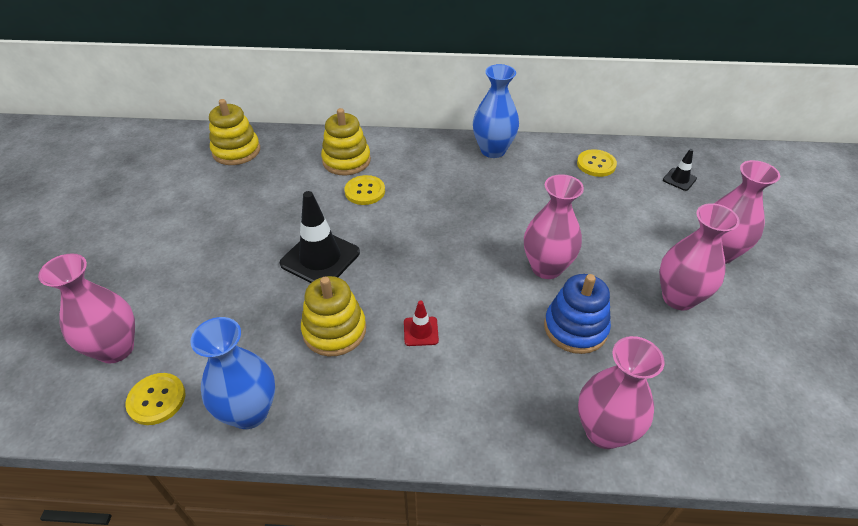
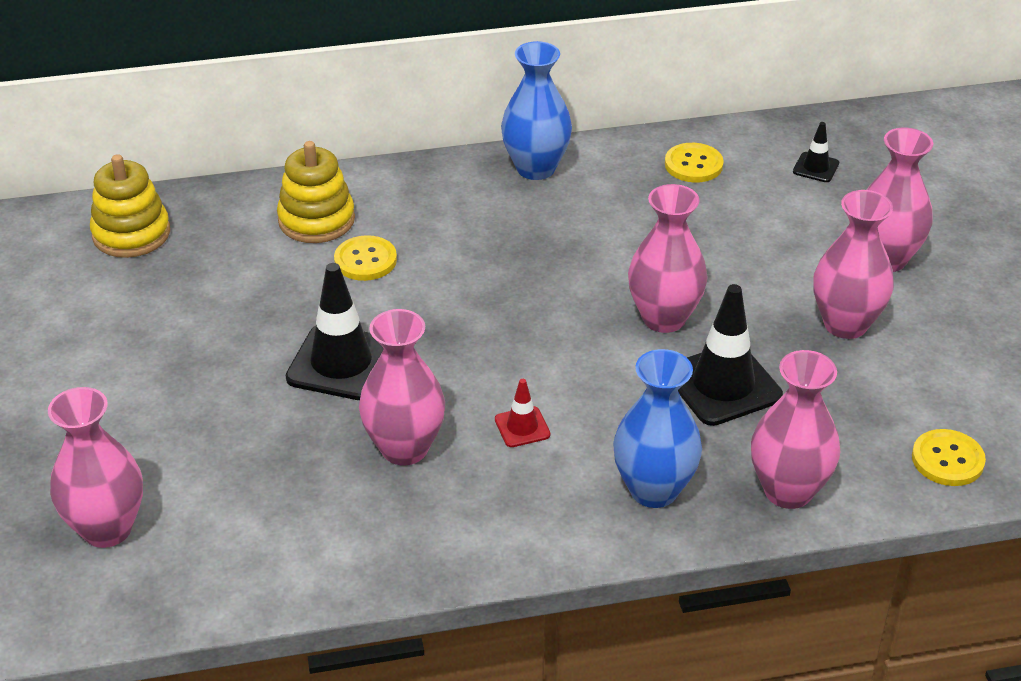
camera: 15 degrees left, 5 degrees down
(156, 400) = (202, 573): yellow button -> yellow button (947, 460)
(249, 412) = (336, 561): blue vase -> blue vase (653, 490)
(334, 330) = (404, 448): yellow stacking toy -> pink vase
(575, 328) = (723, 385): blue stacking toy -> black traffic cone

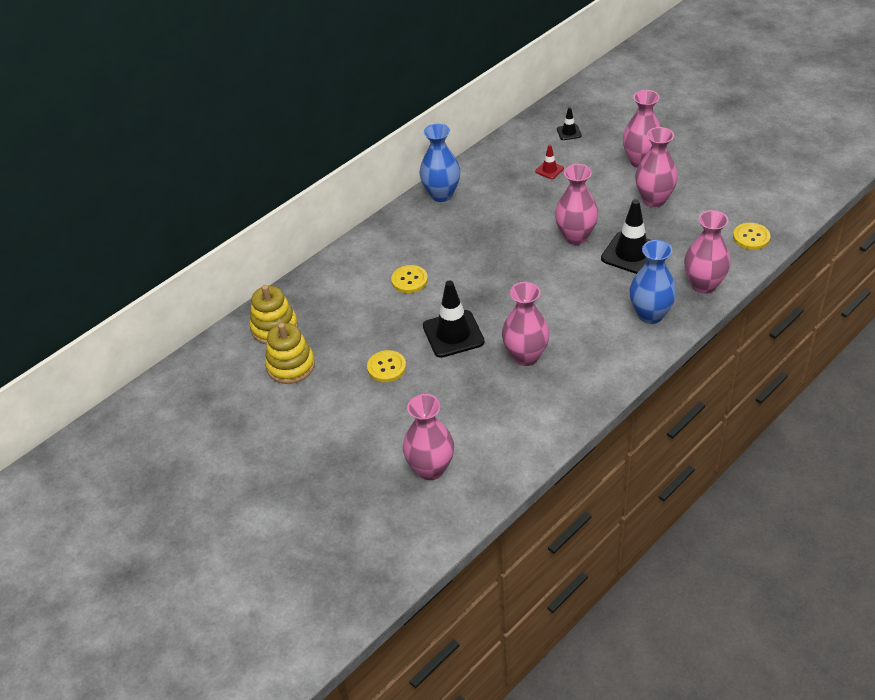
camera: 30 degrees left, 5 degrees up
(316, 220) = (362, 273): yellow stacking toy -> yellow stacking toy (291, 366)
(522, 427) = (566, 318): red traffic cone -> red traffic cone (549, 170)
(693, 165) = (513, 157): yellow button -> yellow button (386, 367)

